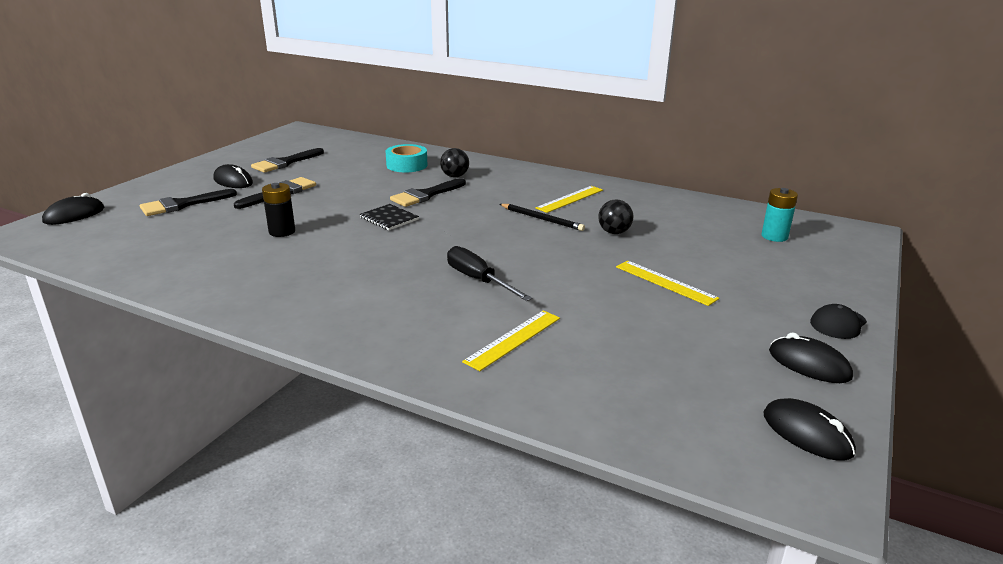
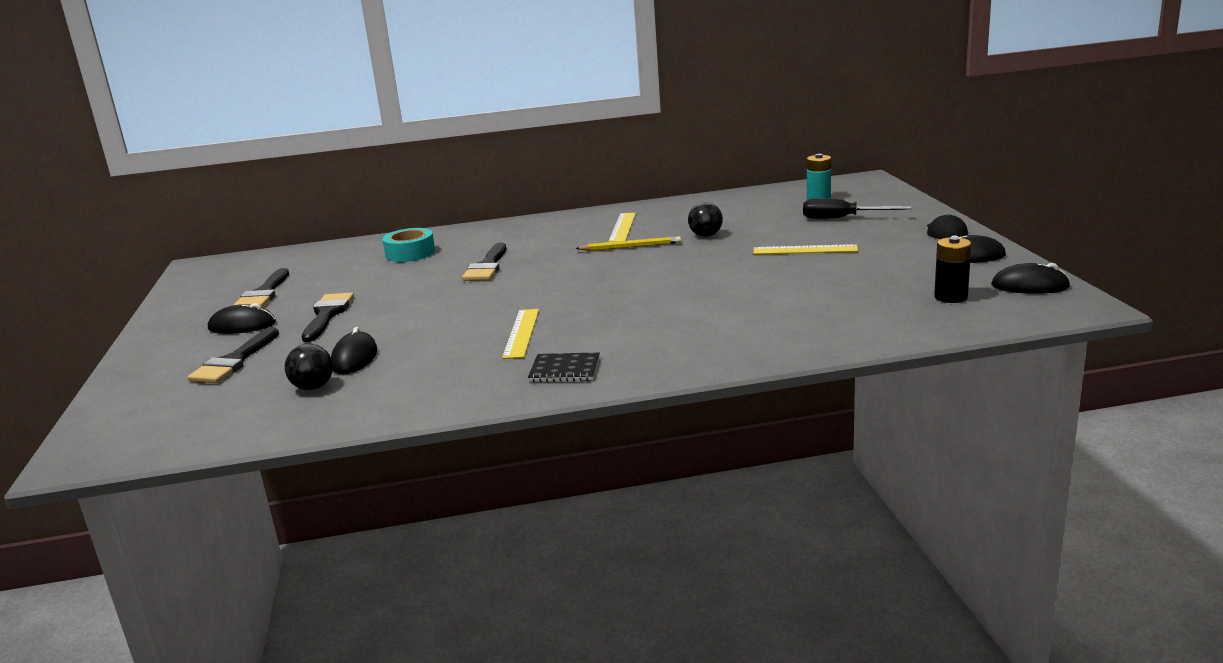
camera: 35 degrees left, 5 degrees down
(74, 215) = (112, 417): black mouse -> black mouse (354, 358)
(282, 231) = (411, 337): black battery -> black battery (950, 297)
(389, 219) = (495, 292): black notebook -> black notebook (564, 370)
(454, 176) = (481, 245): black ball -> black ball (313, 387)
(478, 280) = (672, 299): black screwdriver -> black screwdriver (842, 218)
(513, 339) = (777, 318): yellow ruler -> yellow ruler (521, 333)
(542, 219) = (631, 247): black pencil -> yellow pencil

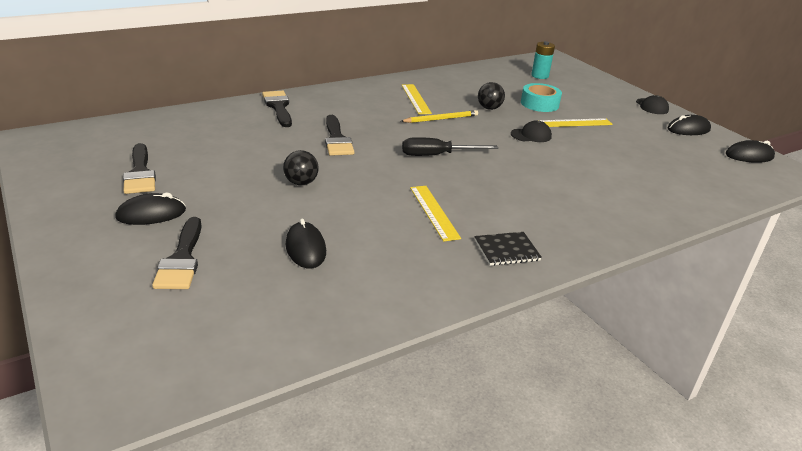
camera: 25 degrees left, 10 degrees up
(313, 387) = (295, 286): black ball -> black ball (301, 183)
(327, 315) = (231, 197): black brush -> black brush (278, 107)
(410, 253) = (250, 124): turquoise tape -> turquoise tape (539, 104)
(728, 263) = (531, 135): none -> black cap
(842, 218) = (572, 93): black screwdriver -> black screwdriver (437, 155)
(950, 297) = (711, 166): black battery -> none

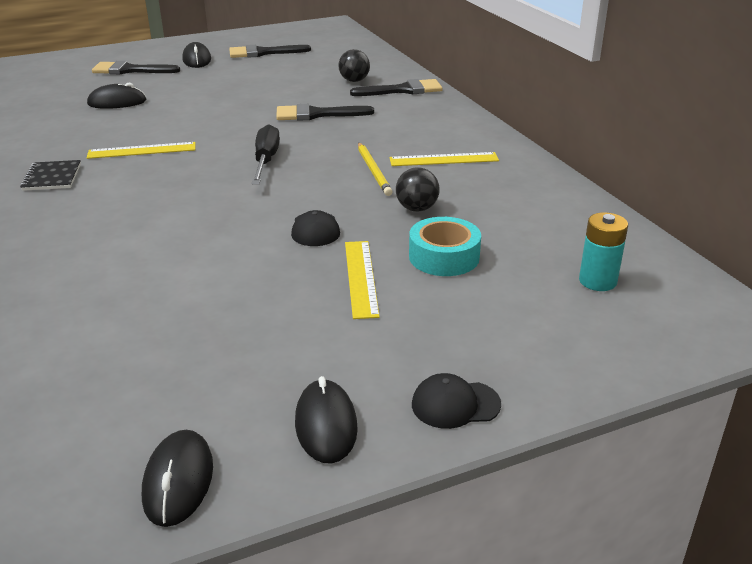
camera: 100 degrees right, 0 degrees up
(301, 183) = (225, 100): black ball -> black ball (354, 81)

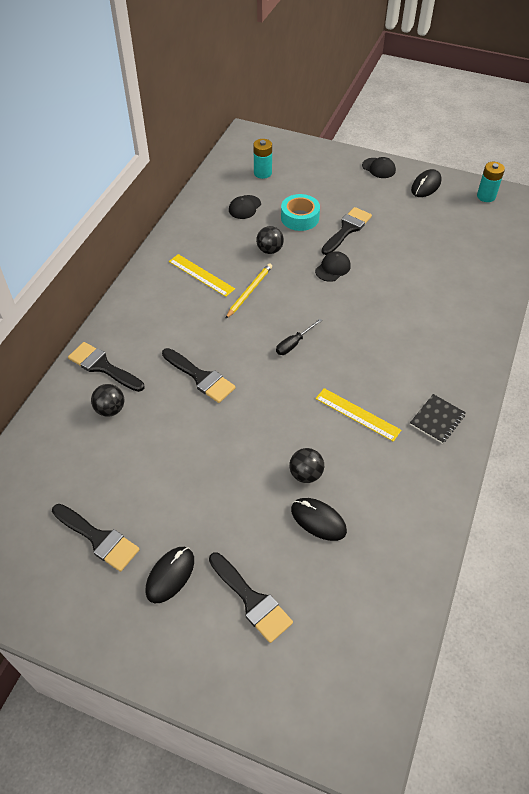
camera: 135 degrees left, 20 degrees up
(152, 112) = (306, 474): none -> black ball
(178, 481) = (486, 196): black mouse -> turquoise battery
(266, 161) = (294, 344): black screwdriver -> black screwdriver, size x0.66
(361, 278) = (347, 229): yellow ruler -> black brush
(529, 231) = (244, 207): none -> black cap

